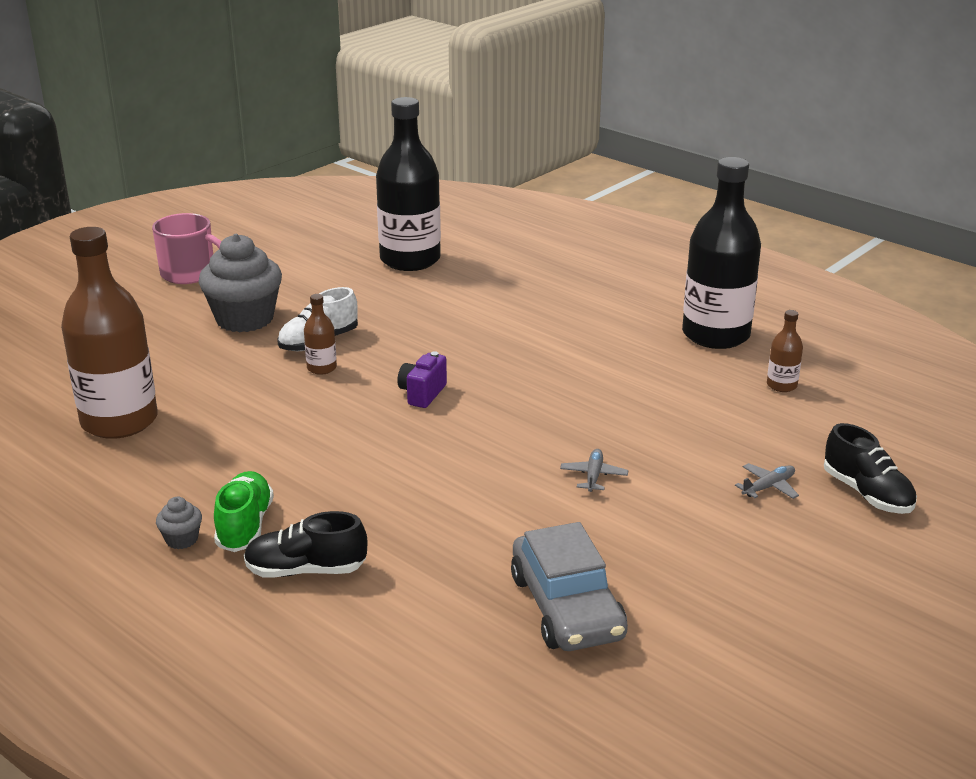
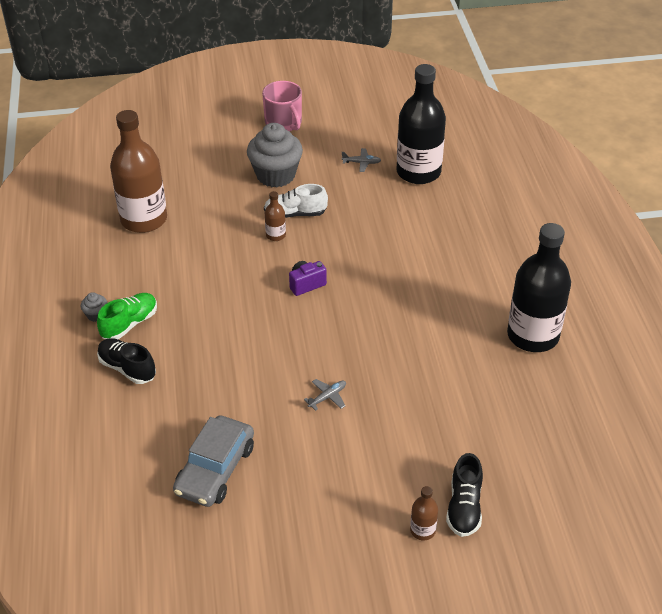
camera: 40 degrees right, 15 degrees up
(768, 487) = (413, 465): grey plane -> grey plane (361, 163)
(781, 385) = (521, 399): brown bottle -> brown bottle (422, 530)

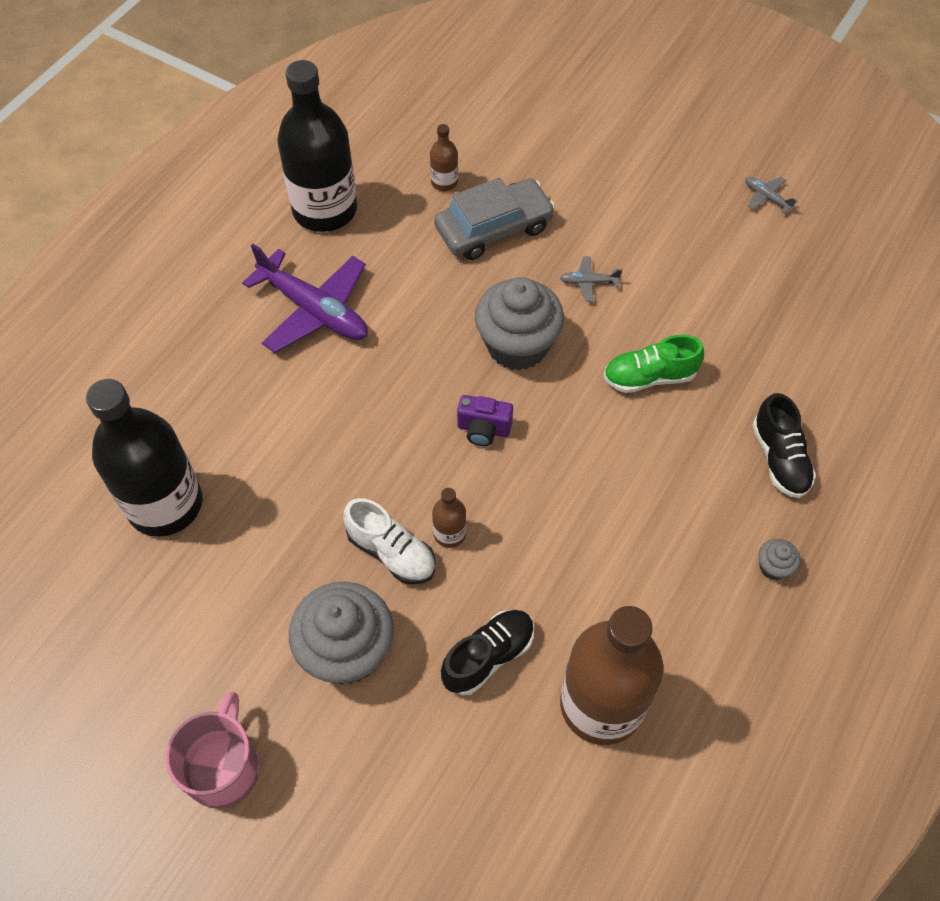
camera: 140 degrees left, 15 degrees up
(129, 324) = (738, 522): green shoe -> green shoe (649, 377)
(215, 469) = (759, 283): grey car -> grey car (494, 228)
(332, 334) = (517, 345): none -> grey cupcake
(361, 163) = (212, 580): grey plane -> grey plane (766, 197)
(422, 530) = (617, 125): brown bottle -> brown bottle (444, 182)
(463, 282) = (315, 310): none -> purple plane
(464, 507) = (565, 120): black shoe -> black shoe (488, 656)

